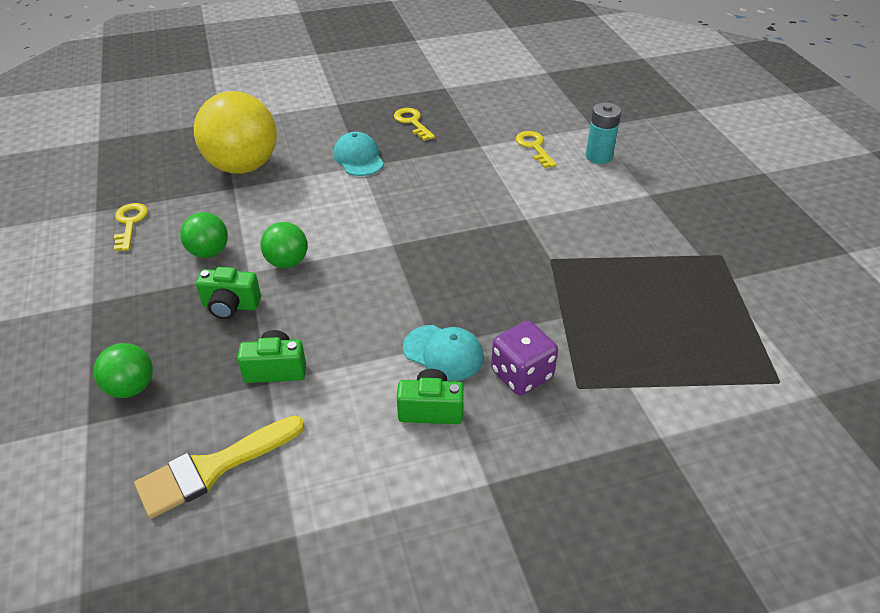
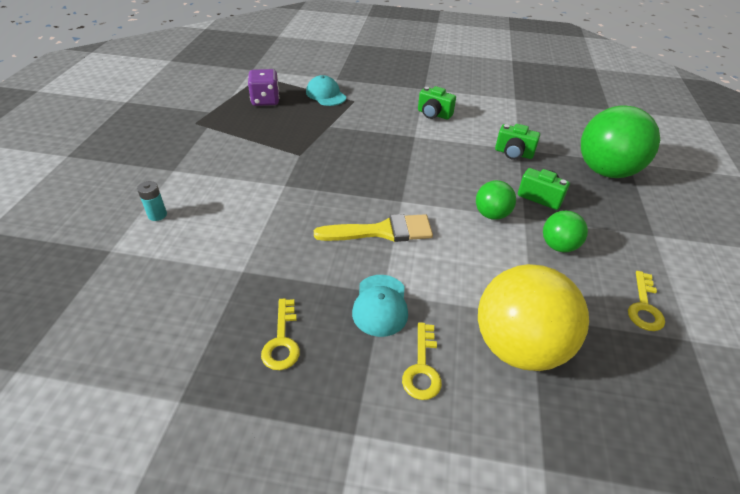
camera: 155 degrees left, 0 degrees up
(131, 387) = (605, 171): green ball -> green ball, size x1.98
(213, 468) = (552, 126): yellow brush -> yellow brush (382, 231)
(443, 353) = (411, 132): turquoise cap -> turquoise cap (325, 94)
(521, 374) = (376, 112): purple dice -> purple dice (265, 100)
(534, 147) = (196, 247): yellow key -> yellow key (422, 367)
(598, 156) = (157, 215): turquoise battery -> turquoise battery, size x0.66

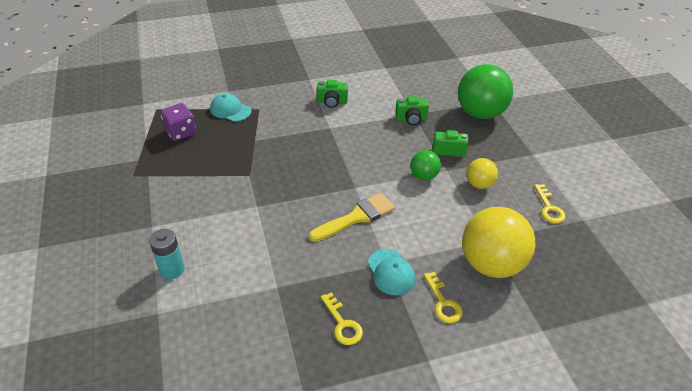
camera: 25 degrees left, 0 degrees up
(157, 215) = (172, 269): turquoise battery -> turquoise battery, size x1.51
(558, 246) = (479, 184): green ball -> yellow ball

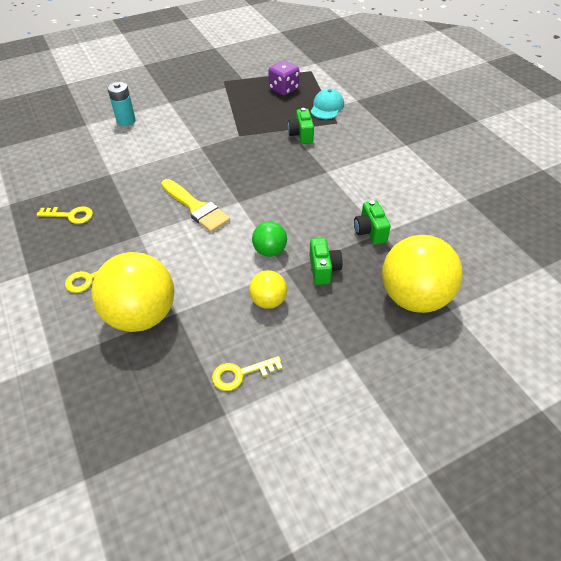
camera: 80 degrees right, 5 degrees up
(332, 102) = (372, 166): green camera -> green camera (301, 135)
(342, 323) = (70, 215): yellow key -> yellow key turned 135 degrees counterclockwise
(391, 272) = (127, 239): turquoise cap -> none
(480, 113) = (414, 297): green ball -> yellow ball

